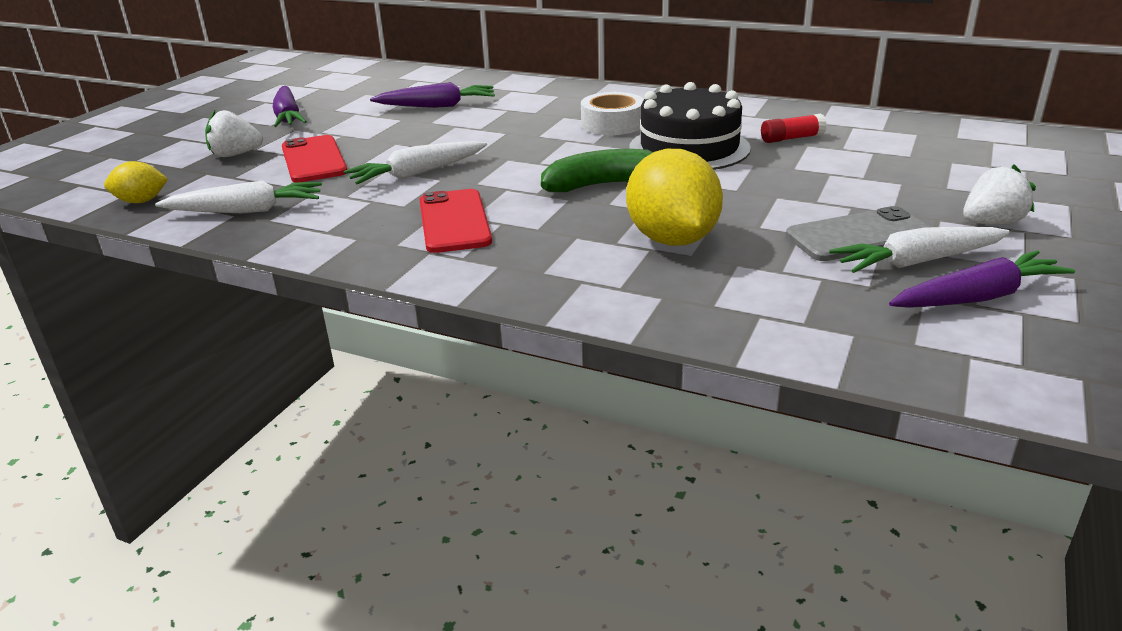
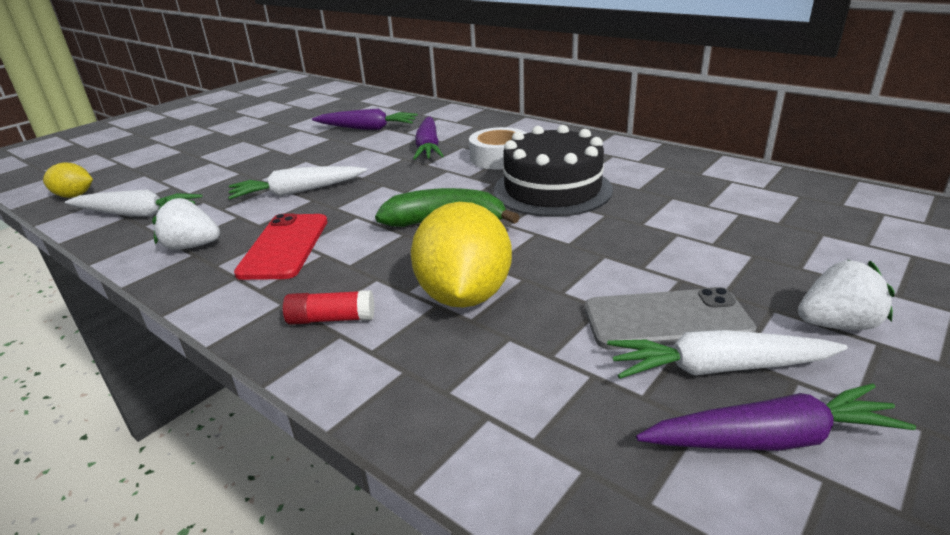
camera: 15 degrees right, 0 degrees up
(236, 154) = (180, 160): white strawberry -> white strawberry (192, 246)
(288, 117) = (248, 129): purple carrot -> purple carrot (428, 147)
(313, 160) = (230, 170): red phone -> none
(791, 138) = (660, 189): red glue stick -> red glue stick (331, 319)

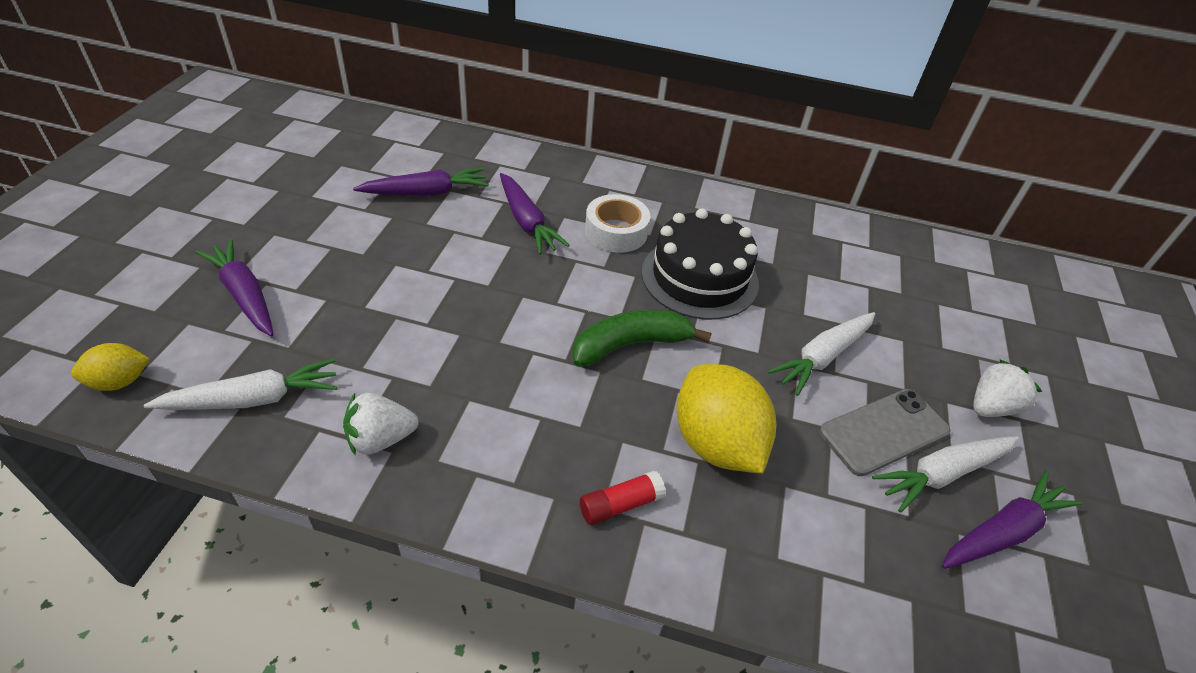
camera: 30 degrees left, 15 degrees up
(191, 166) = (244, 295): none -> purple carrot
(284, 246) = (491, 416): red phone -> none
(297, 192) = (432, 323): white carrot -> white carrot (822, 357)

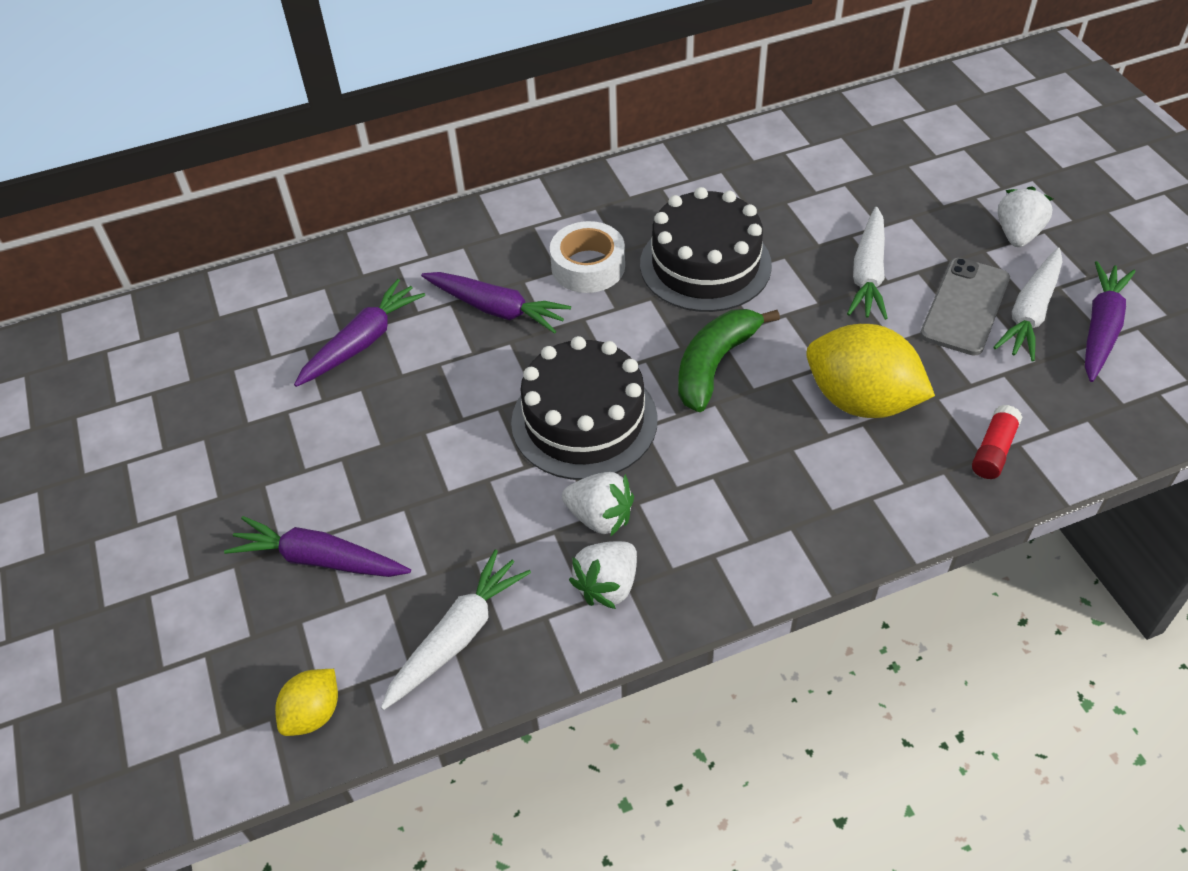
camera: 30 degrees left, 5 degrees up
(432, 390) = (600, 517): none -> white strawberry
(499, 322) = (584, 420): none -> black cake
(620, 505) = (842, 498): red glue stick -> red glue stick (993, 450)

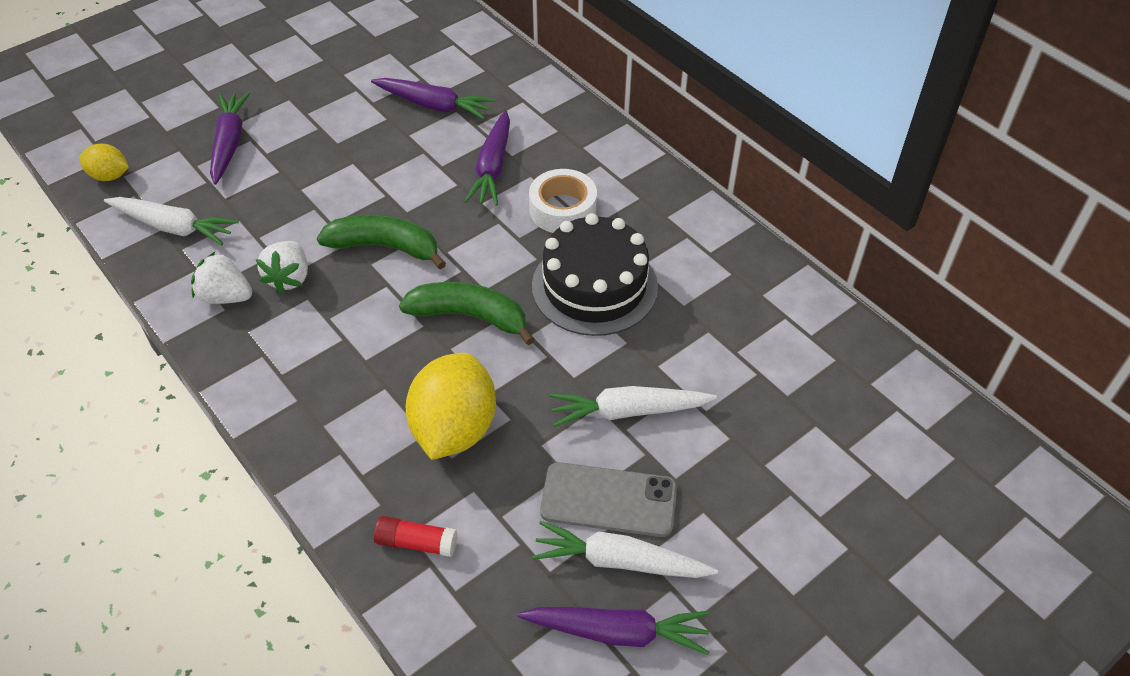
camera: 70 degrees right, 0 degrees up
(584, 420) = (385, 247): black cake -> green banana
(1017, 234) = (743, 539): white strawberry -> none

